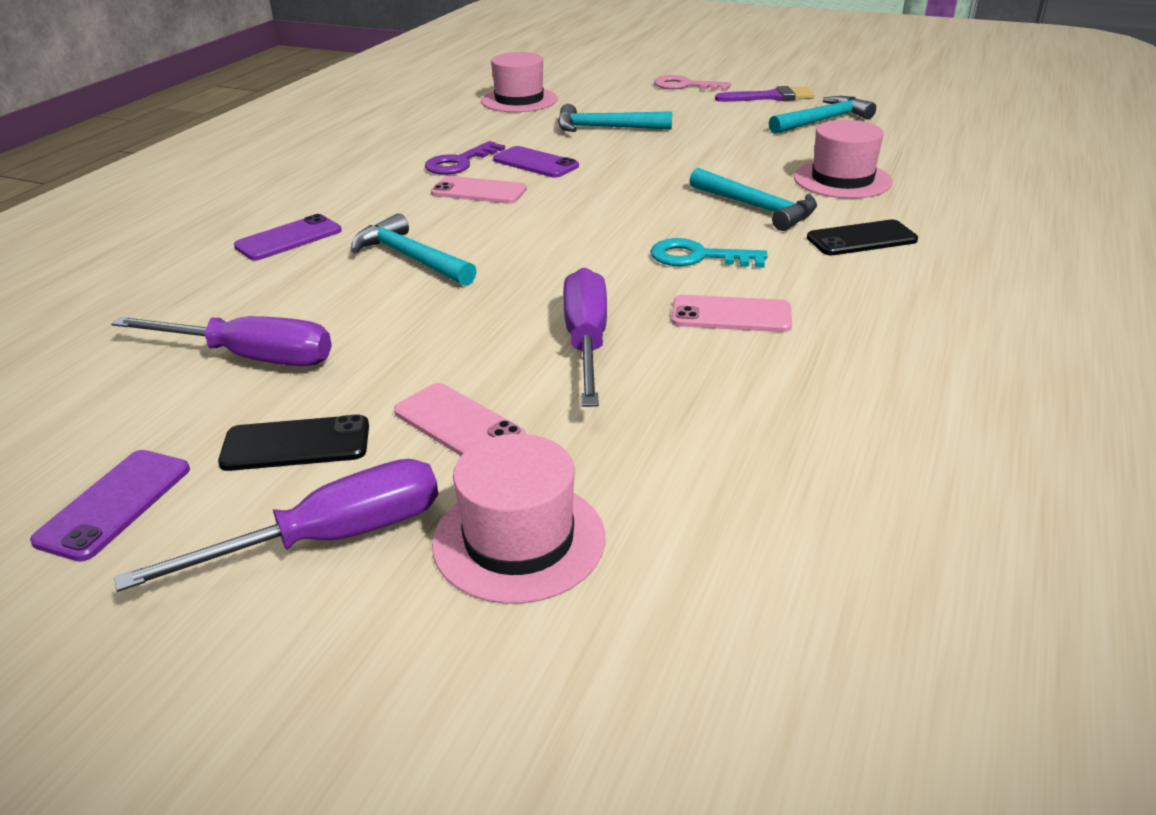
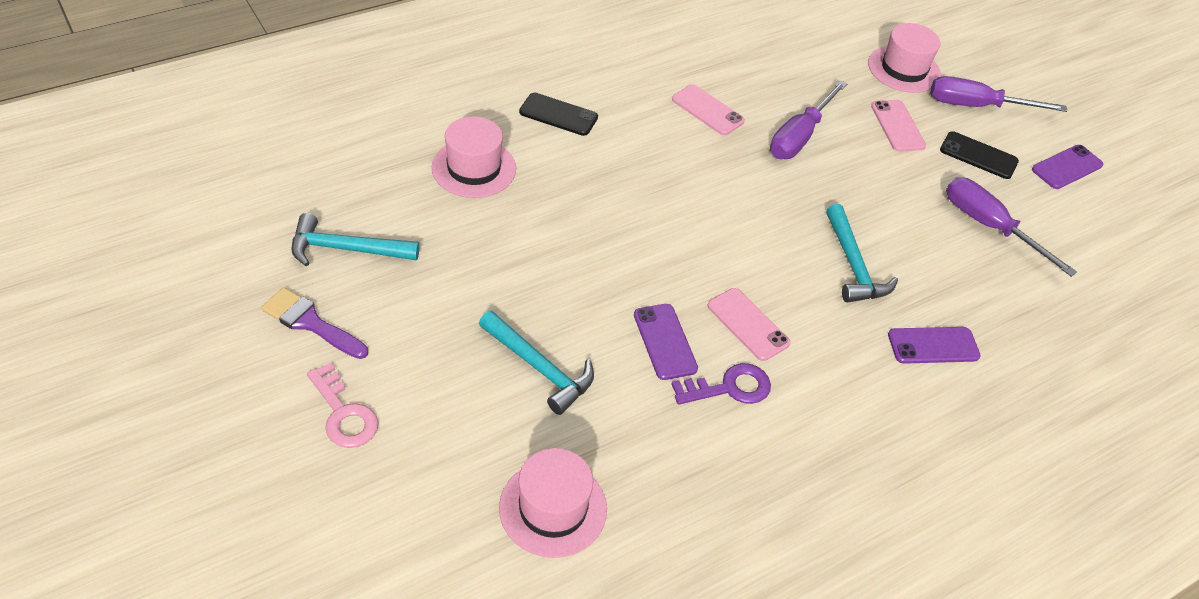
camera: 150 degrees left, 15 degrees up
(697, 257) = (672, 158): turquoise key -> none
(756, 208) = (574, 177): turquoise hammer -> none

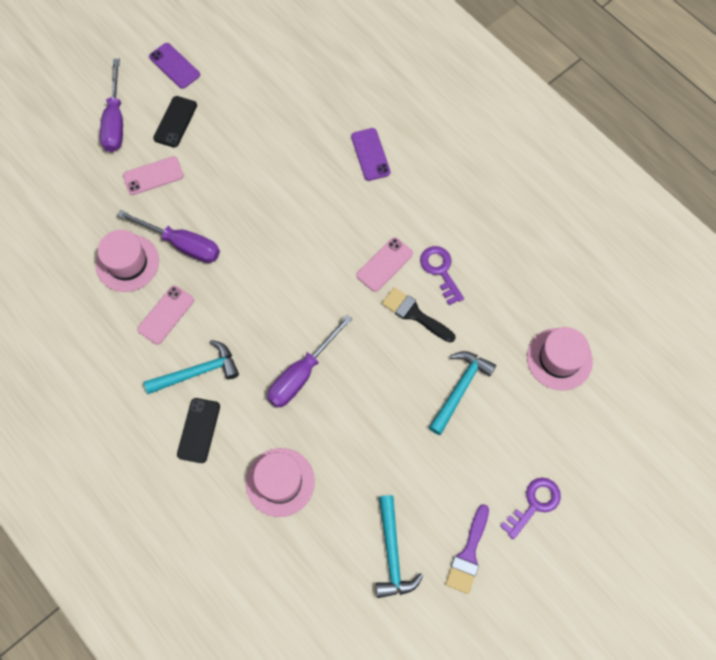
camera: 95 degrees left, 20 degrees up
(344, 414) = (534, 503): pink key -> purple key
(665, 341) = (414, 314): purple phone -> black brush
(853, 265) = (311, 202): turquoise hammer -> turquoise hammer (197, 372)
(904, 69) = (78, 171): pink hat -> pink hat (127, 263)
(989, 227) = (250, 118): purple screwdriver -> purple screwdriver (302, 374)

